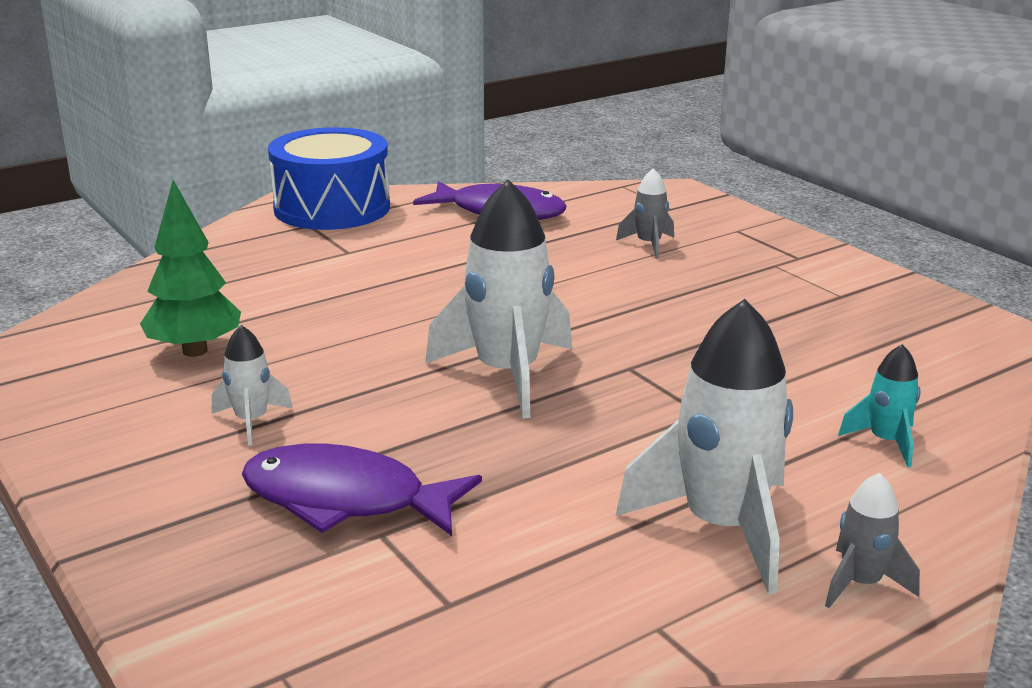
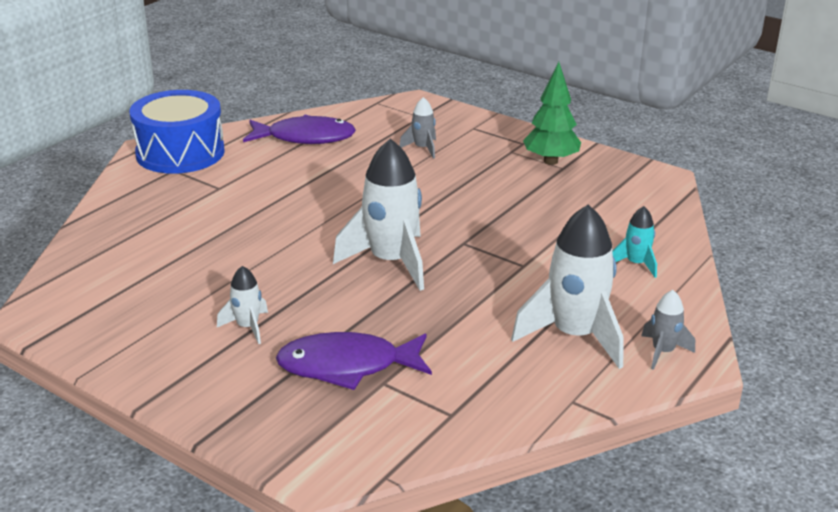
camera: 20 degrees left, 5 degrees up
(195, 351) = (168, 284): green tree -> green tree (550, 161)

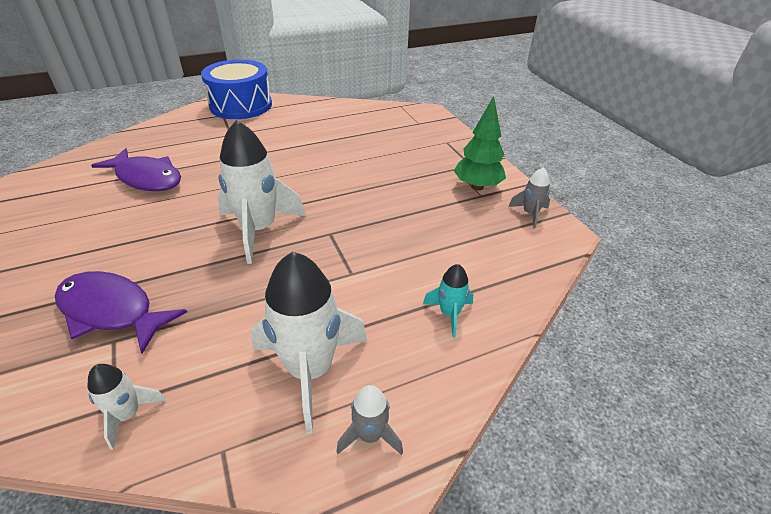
camera: 30 degrees right, 10 degrees up
(247, 327) = (102, 244): white rocket -> white rocket (128, 414)
(305, 138) = (325, 116): purple fish -> purple fish (147, 178)
(422, 148) = (391, 147): grey rocket -> grey rocket (530, 214)

